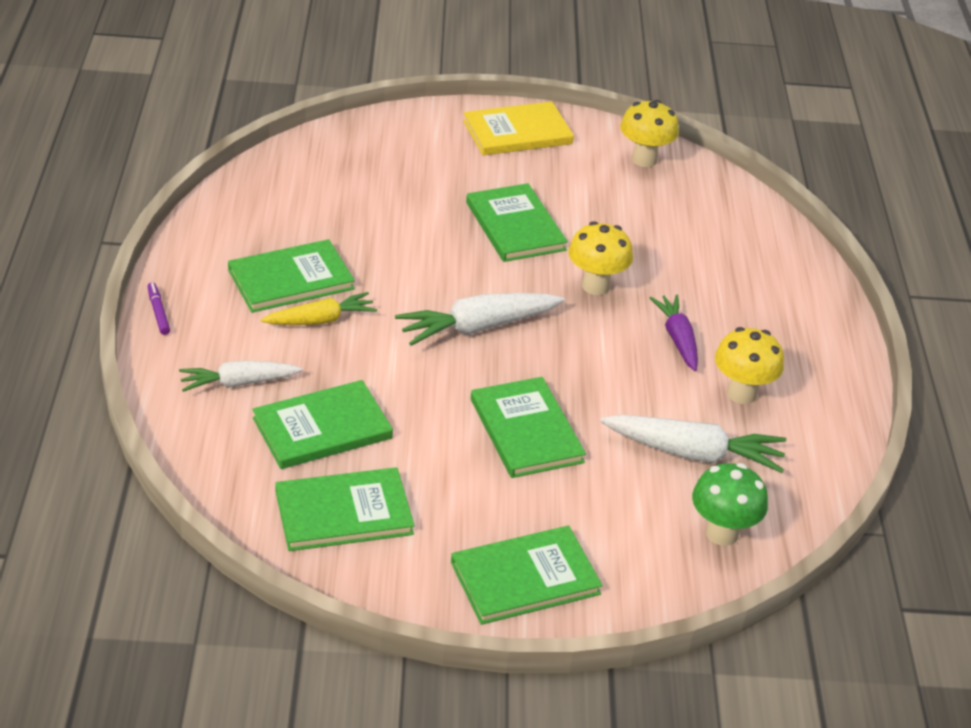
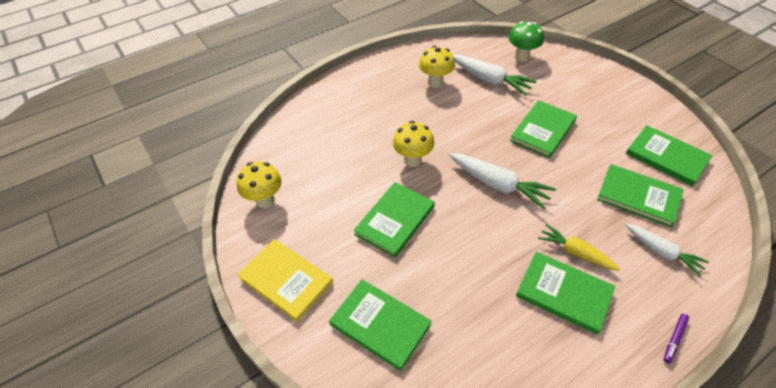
camera: 120 degrees left, 10 degrees up
(525, 578) = (615, 91): green book -> green book (380, 325)
(678, 339) = (421, 115): purple carrot -> none
(693, 453) = (489, 80): white carrot -> white carrot turned 150 degrees clockwise

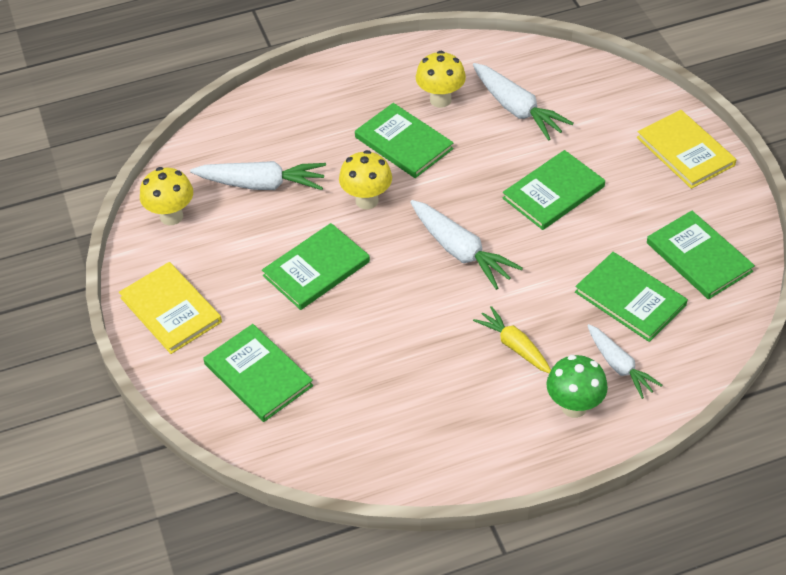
camera: 15 degrees right, 0 degrees up
(329, 162) = (261, 184): none -> white carrot
(521, 57) = (579, 82): green mushroom -> green mushroom (574, 406)
(564, 293) = (477, 385): green book -> green book (403, 143)
(614, 88) = (685, 151): none -> yellow book
(674, 339) = (576, 455): purple marker -> none

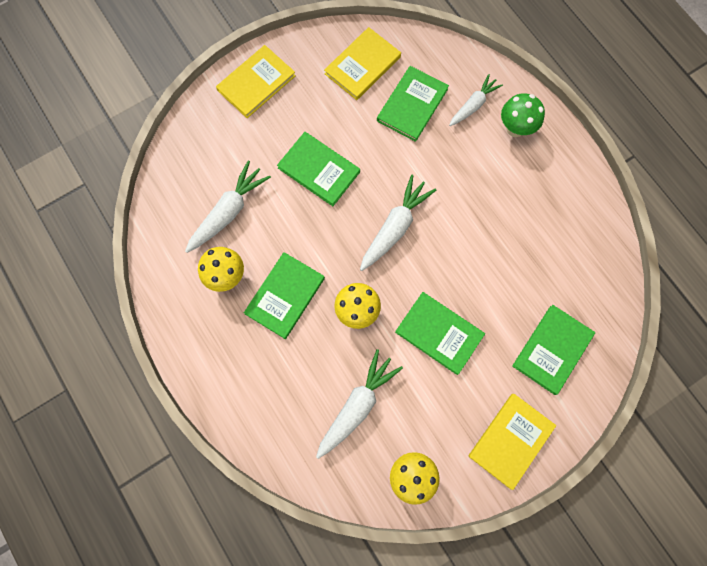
camera: 105 degrees left, 25 degrees up
(261, 184) = (357, 406): white carrot -> white carrot turned 45 degrees clockwise
(514, 346) = (475, 174): yellow carrot -> none
(698, 257) = (362, 65): green book -> yellow book

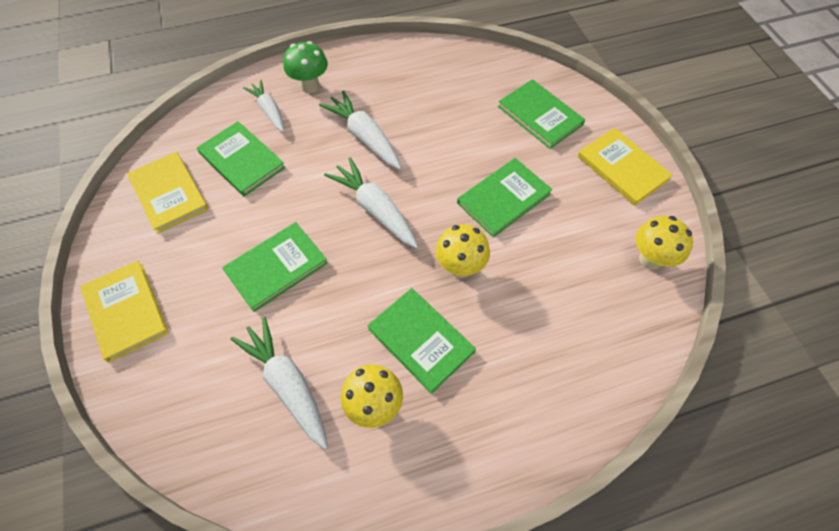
camera: 75 degrees left, 15 degrees down
(357, 406) = (568, 293): white carrot -> white carrot (365, 137)

